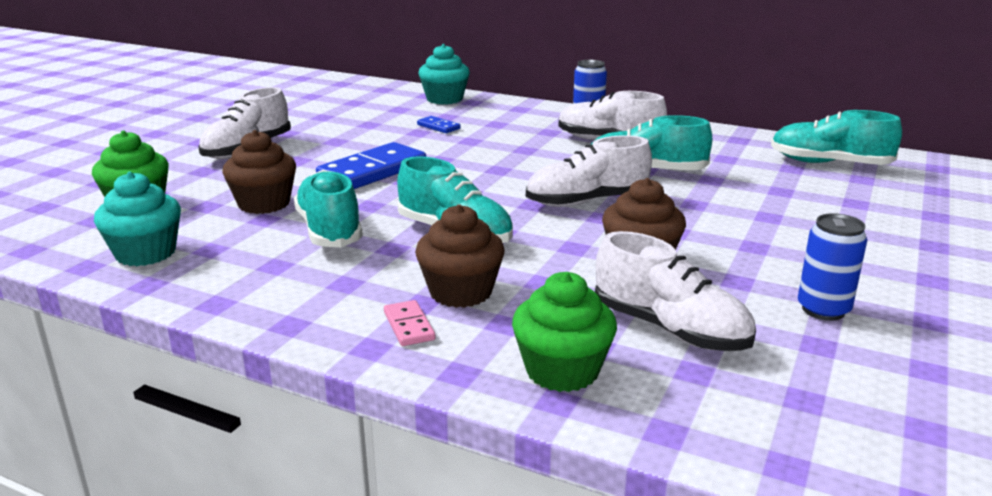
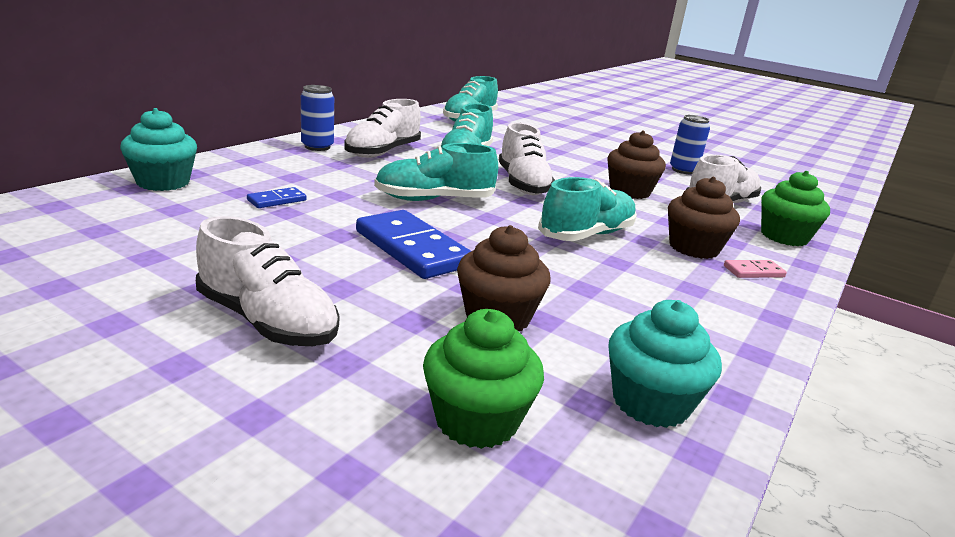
camera: 85 degrees left, 0 degrees up
(329, 230) = (578, 285): turquoise shoe -> turquoise shoe (434, 200)

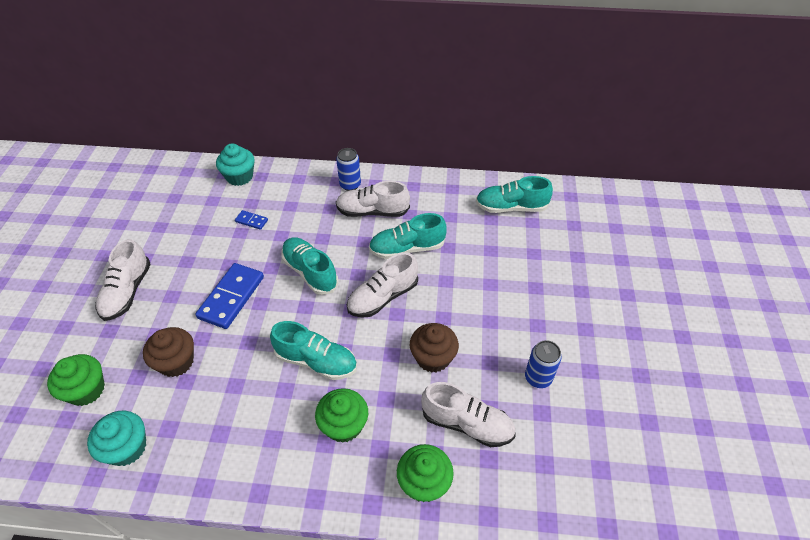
camera: 65 degrees right, 25 degrees up
(693, 248) = (344, 425): brown cupcake -> green cupcake
(753, 272) = (328, 470): pink domino -> none

